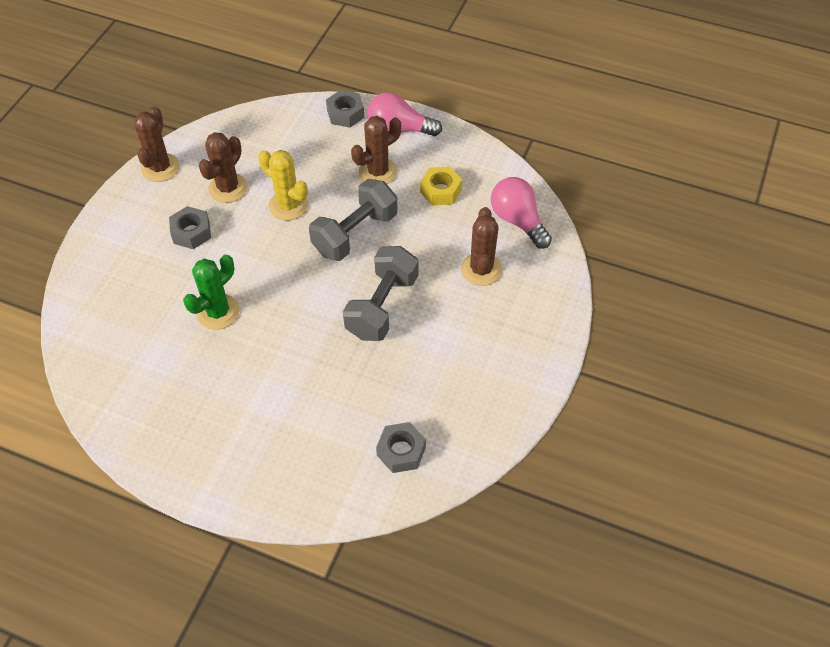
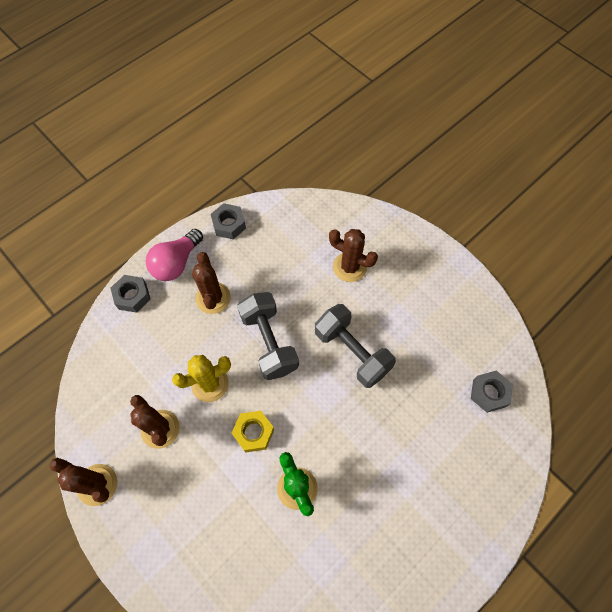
camera: 65 degrees left, 10 degrees up
(191, 232) = (194, 481): grey nut -> grey nut (229, 224)
(440, 191) = (259, 261): yellow nut -> yellow nut (253, 432)
(518, 221) = (317, 222): pink light bulb -> none

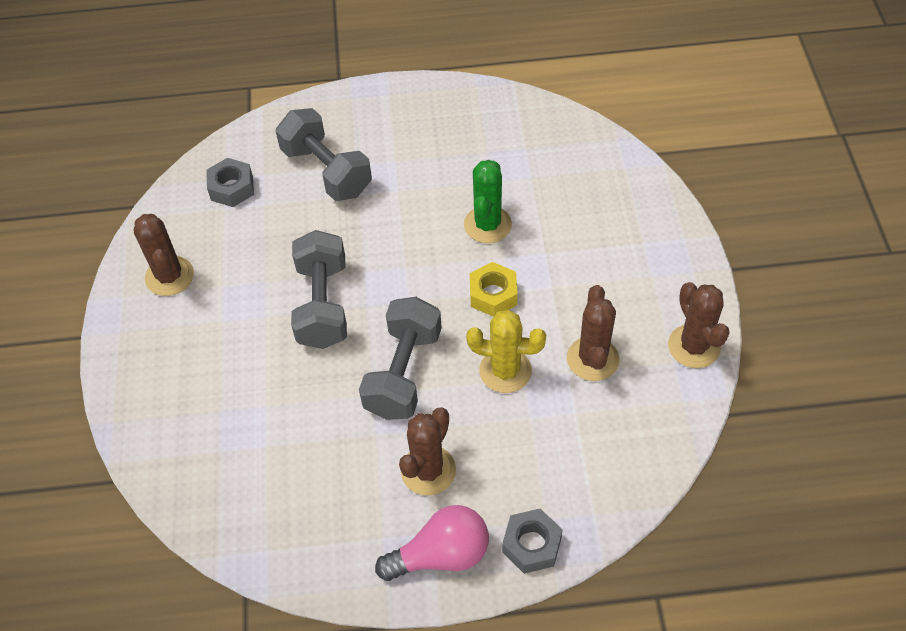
camera: 140 degrees left, 10 degrees down
(229, 224) = (327, 565): grey nut -> none
(349, 267) = (232, 397): brown cactus -> brown cactus (169, 276)
(443, 453) = (327, 171): none -> grey dumbbell

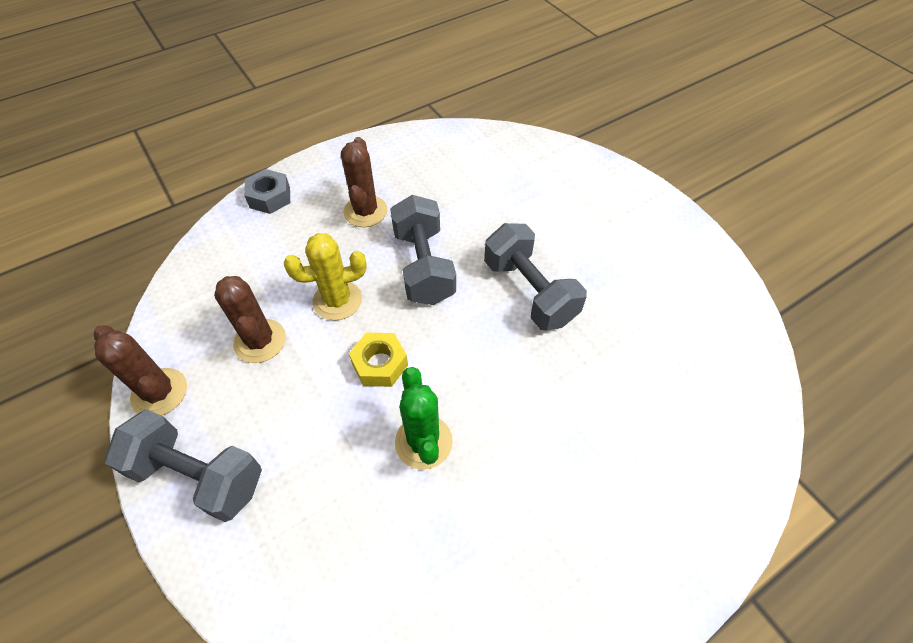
camera: 150 degrees right, 0 degrees up
(169, 276) = (676, 263): brown cactus -> none
(232, 188) = (713, 367): grey nut -> none
(327, 171) = (640, 432): grey dumbbell -> grey dumbbell (198, 475)
(441, 555) = (331, 172): pink light bulb -> none

